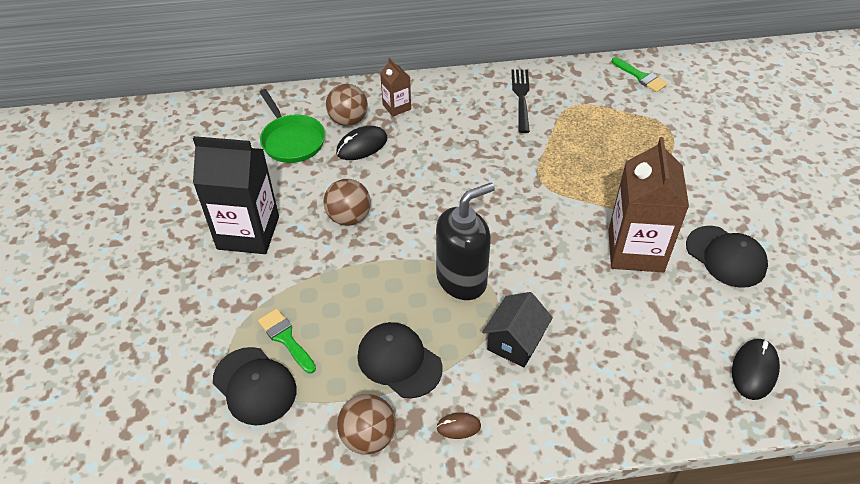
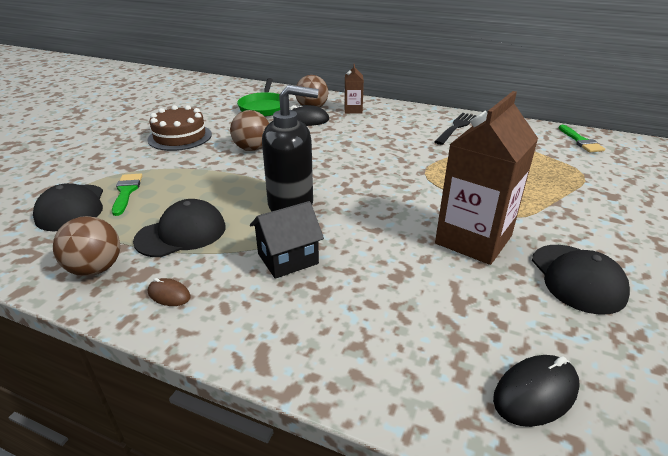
camera: 30 degrees right, 15 degrees down
(248, 233) = (180, 137): black carton -> brown cake
(399, 361) = (181, 233): black cap -> black cap turned 75 degrees clockwise

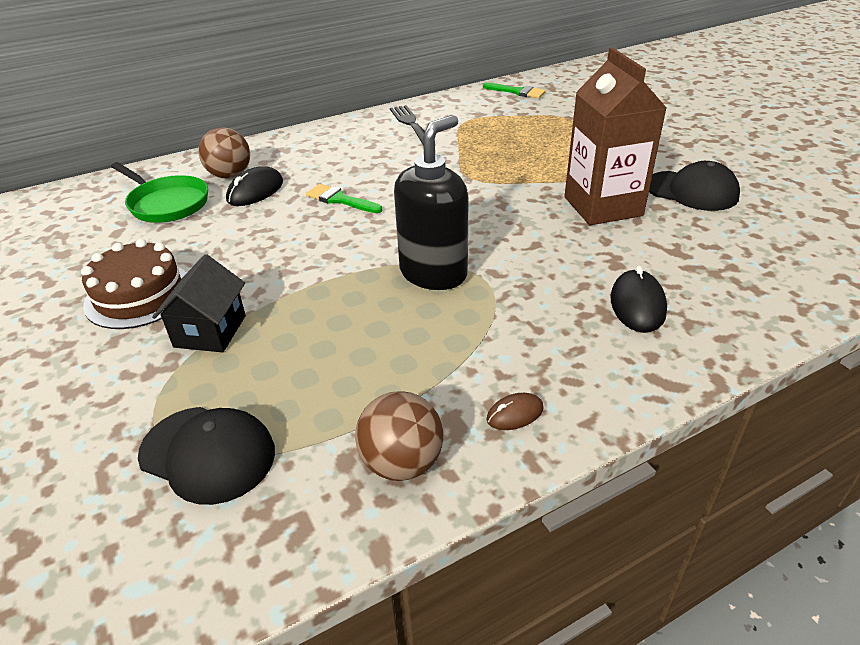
camera: 50 degrees left, 5 degrees up
(126, 192) = (233, 387): green brush -> green brush (340, 200)
(181, 233) = (400, 369): black cap -> none
(252, 149) = (268, 252): brown ball -> none
(288, 258) = (530, 312): black house -> black house (210, 331)
(353, 110) = (281, 155): brown carton -> none
(535, 393) = (793, 268): black mouse -> black mouse (637, 305)

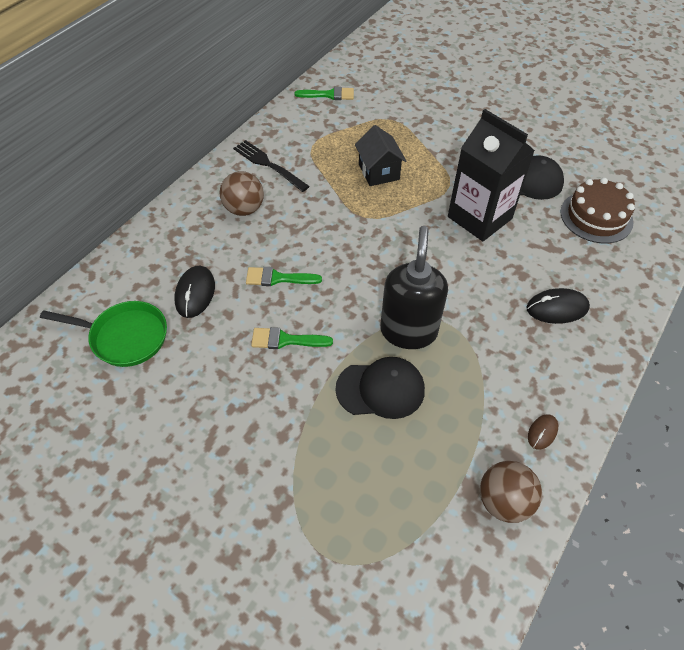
camera: 30 degrees left, 15 degrees up
(139, 295) = (198, 446): brown cake -> brown cake (596, 217)
(208, 453) = (379, 557): black cap -> black cap (380, 389)
(210, 331) = (289, 455): black house -> black house (379, 172)
(230, 175) = (154, 281): brown ball -> brown ball (244, 209)
(301, 244) = (285, 340): none -> green brush
(603, 206) = (479, 218): brown carton -> black carton
(637, 305) = (557, 308): black mouse -> black mouse turned 75 degrees counterclockwise

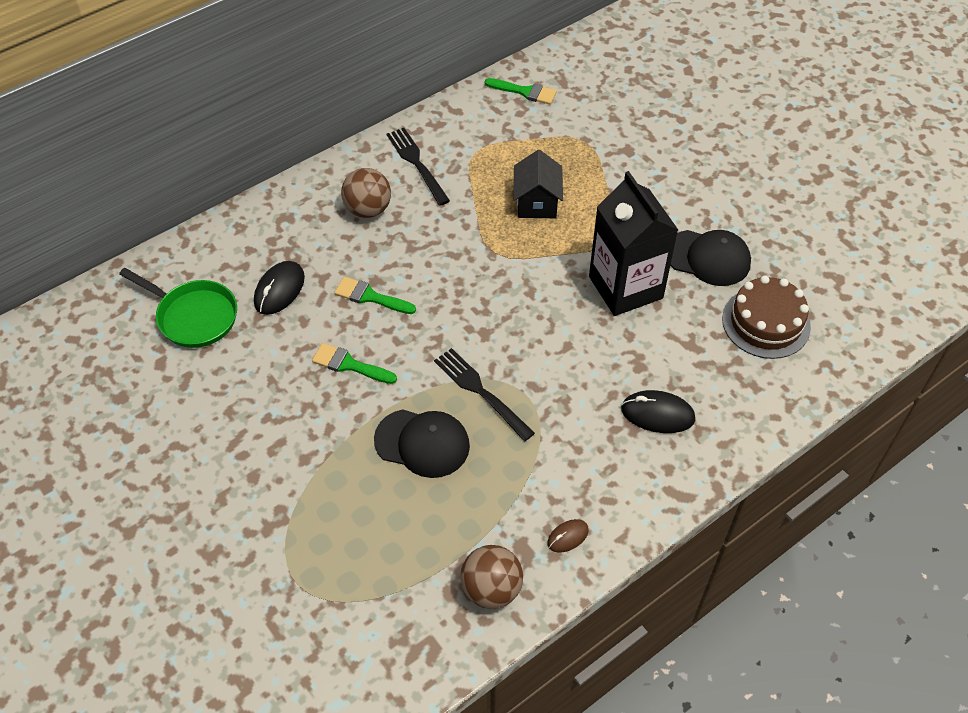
camera: 20 degrees right, 0 degrees up
(408, 331) = (481, 392): black soap dispenser -> black fork

